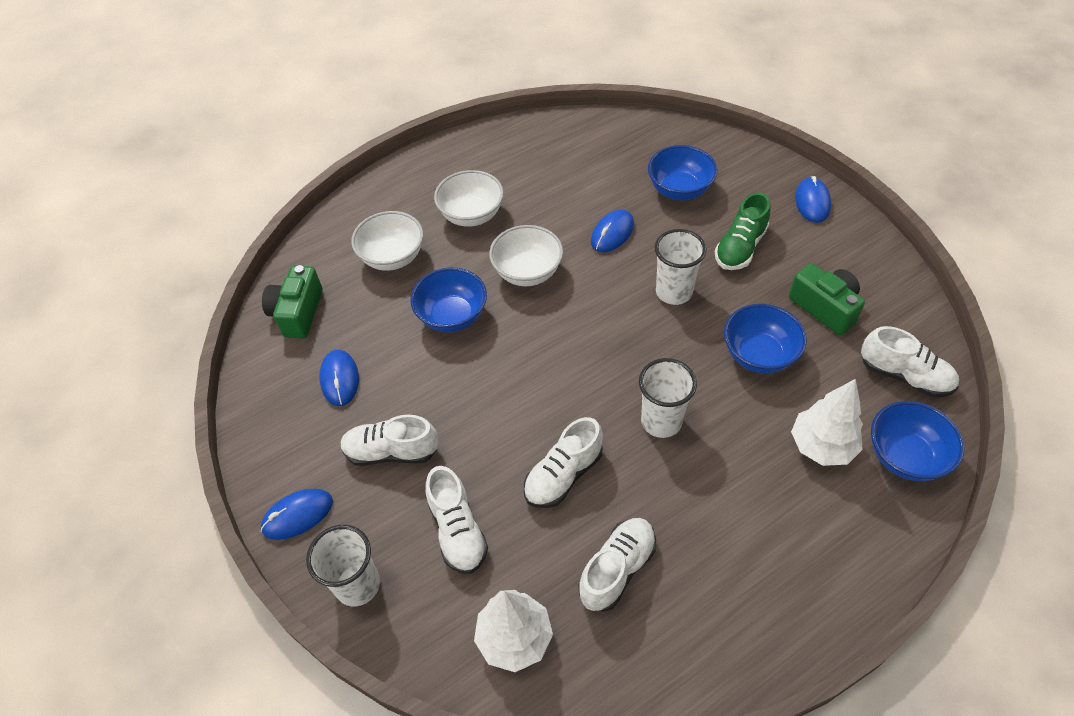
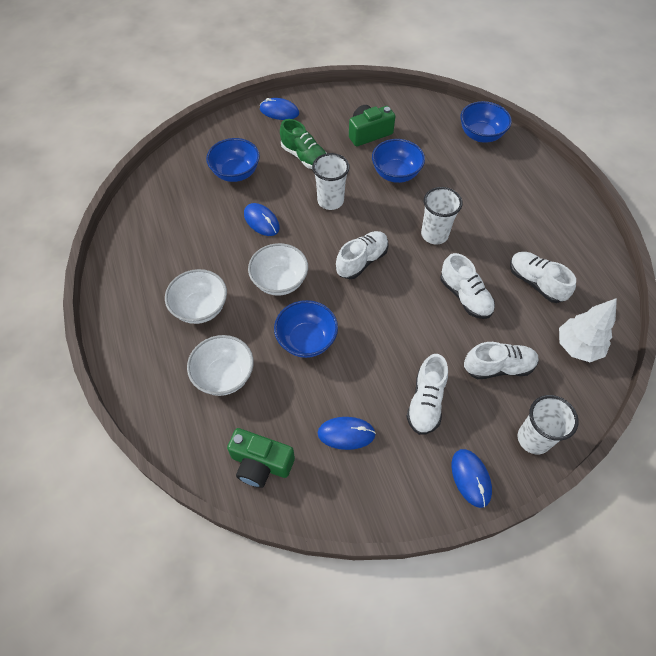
camera: 80 degrees left, 5 degrees up
(821, 446) = (468, 166): white tree -> none
(904, 376) = (428, 117): white shoe -> white shoe (362, 261)

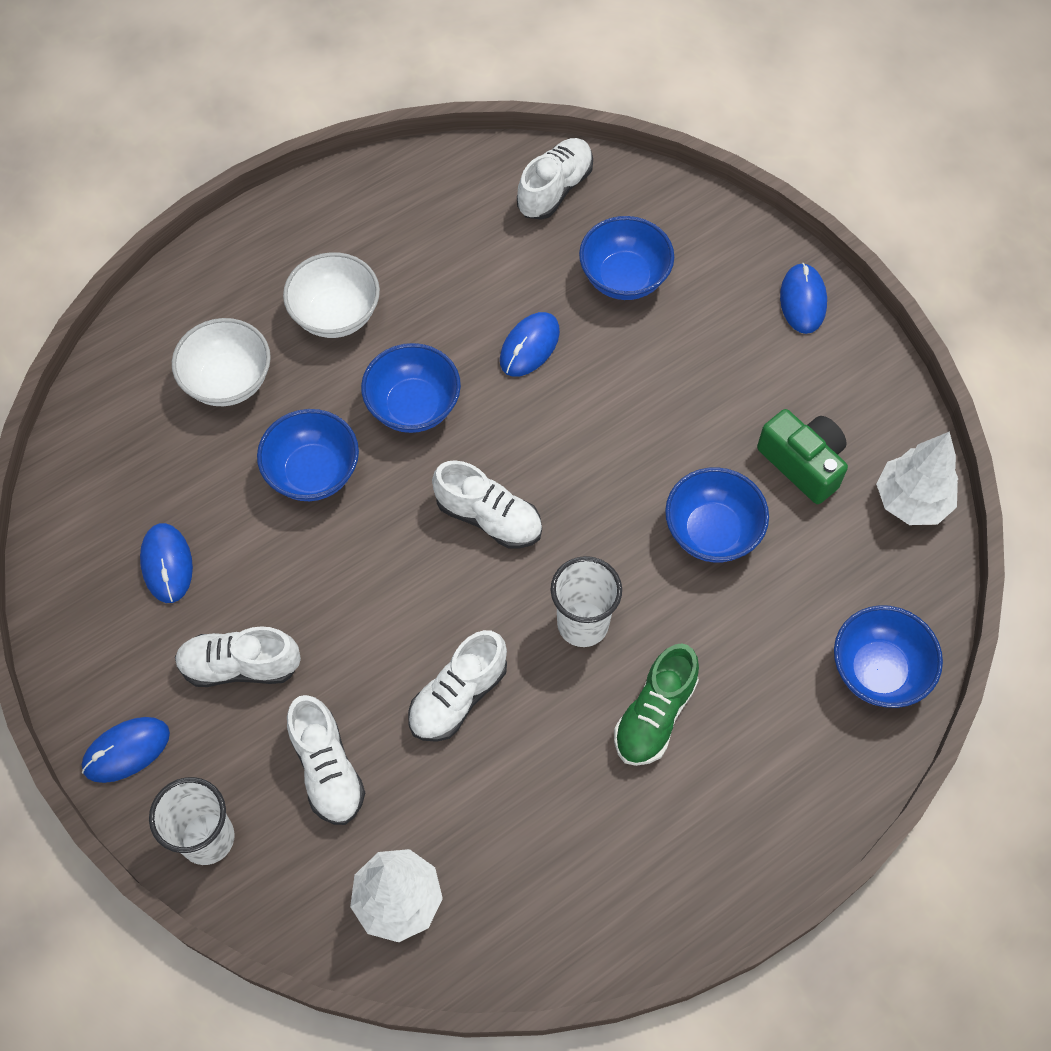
camera: 75 degrees right, 5 degrees up
(261, 463) = (103, 466): green camera -> none
(280, 281) = (413, 406): white bowl -> blue bowl
(304, 157) = (700, 371): green shoe -> green shoe (655, 715)
(330, 201) = (608, 438): white cup -> none
(399, 103) = (911, 501): none -> white tree
(536, 283) = (521, 816): white shoe -> white shoe (555, 189)

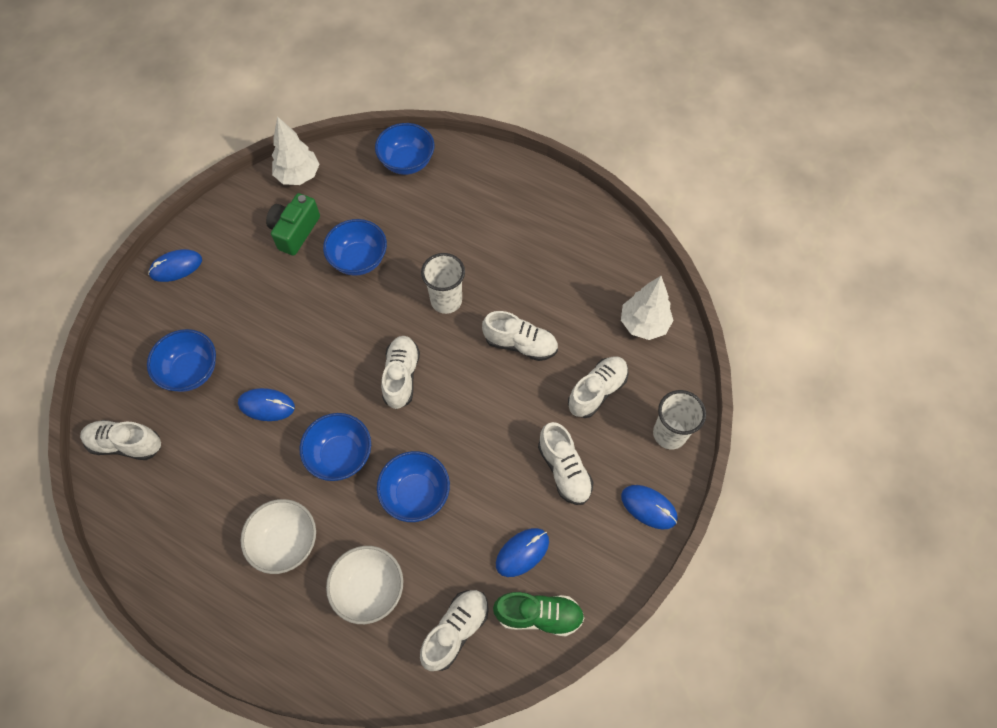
camera: 115 degrees left, 0 degrees up
(125, 452) = (455, 630): none -> white shoe
(655, 715) = (481, 248): green shoe -> green shoe (539, 615)

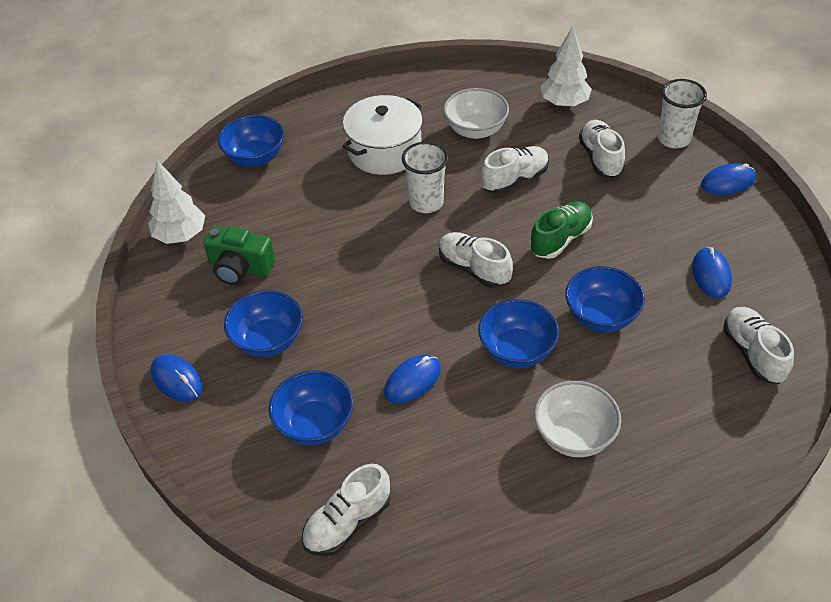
camera: 50 degrees left, 15 degrees down
(176, 267) = (177, 380): blue mouse -> blue mouse turned 60 degrees counterclockwise
(295, 231) = (240, 268): green camera -> green camera turned 45 degrees counterclockwise
(359, 260) = (322, 238): blue bowl -> blue bowl (268, 340)
(369, 589) = (670, 395): white bowl -> white bowl (475, 130)
(480, 236) = (384, 151): none -> white pot
(539, 615) = (775, 293): green shoe -> green shoe (560, 239)
(564, 470) = (655, 212): white shoe -> none

